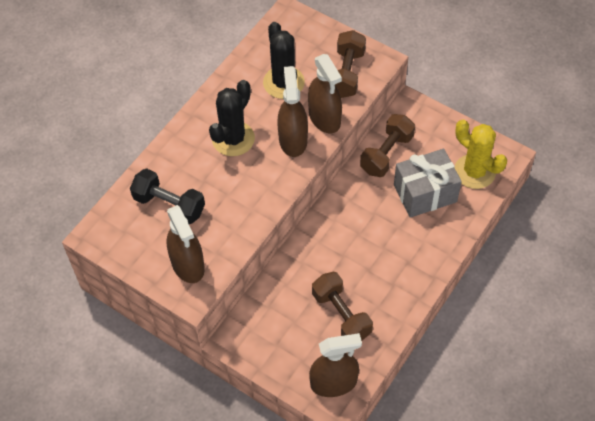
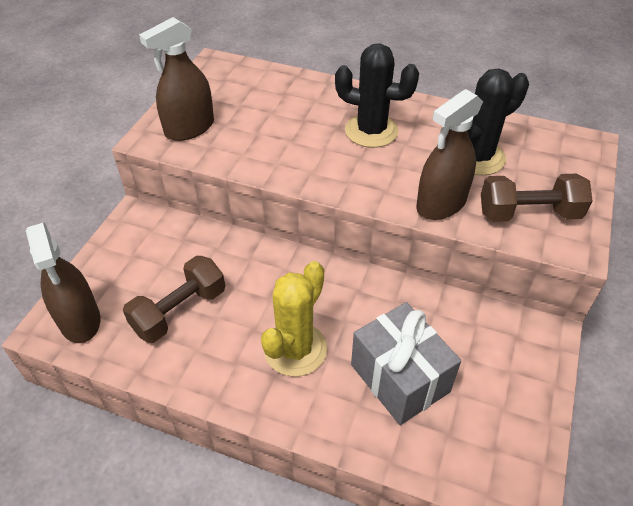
camera: 75 degrees right, 10 degrees down
(169, 205) = (264, 102): black dumbbell -> none
(293, 140) = (392, 180): brown spray bottle -> none
(386, 154) = (449, 318): brown dumbbell -> none
(474, 171) = (467, 444): yellow cactus -> yellow cactus (295, 349)

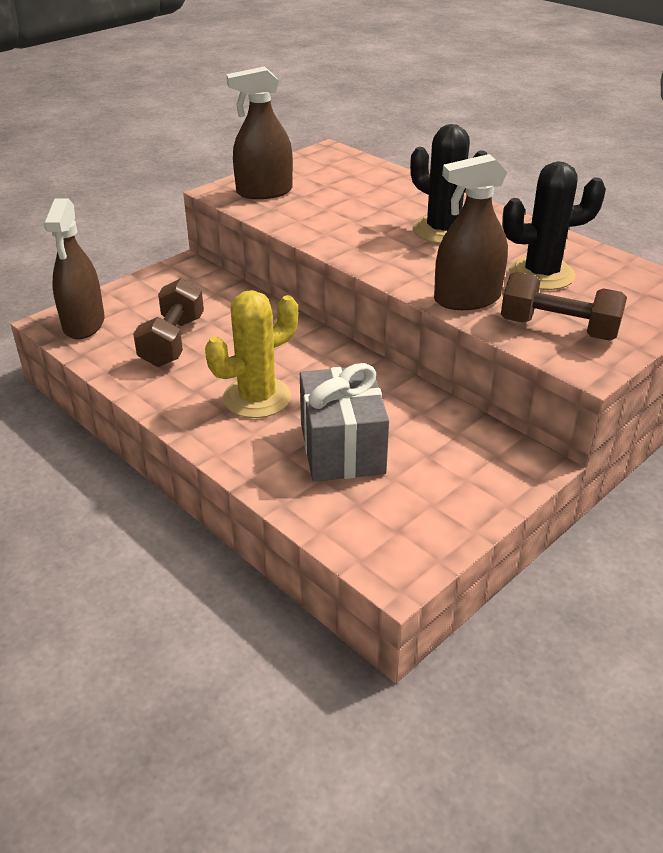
camera: 25 degrees right, 10 degrees down
(179, 311) = (172, 341): brown dumbbell -> brown dumbbell turned 60 degrees counterclockwise

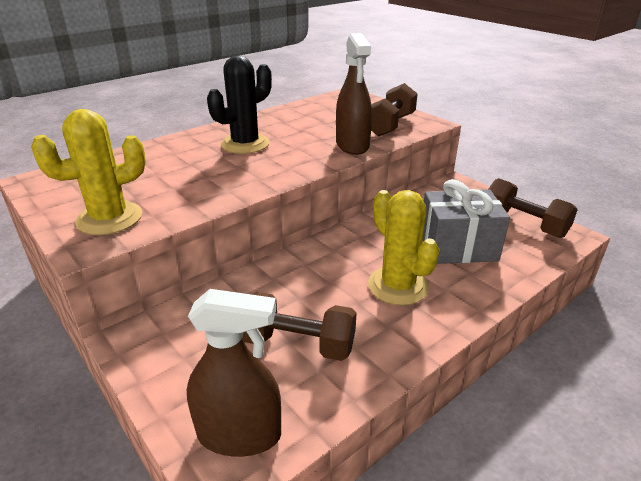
camera: 85 degrees left, 5 degrees down
(264, 192) = (109, 218): brown spray bottle -> yellow cactus
(418, 523) = (524, 224): none -> brown dumbbell
(541, 274) = (321, 122): black cactus -> none

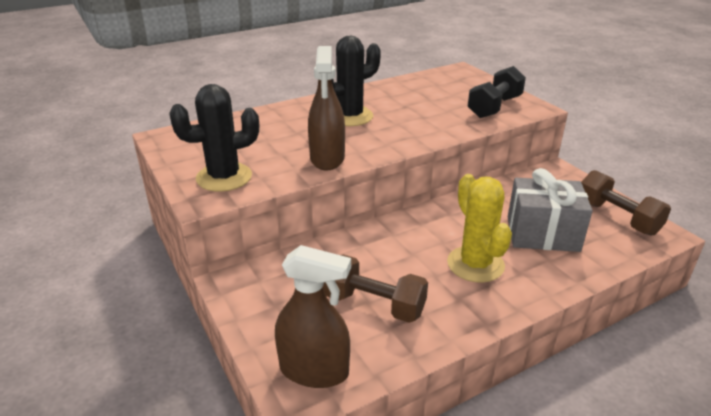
camera: 10 degrees right, 0 degrees up
(109, 218) = (224, 177): yellow cactus -> black cactus
(352, 145) = (452, 125): brown spray bottle -> brown spray bottle (327, 158)
(390, 125) = (494, 107): brown dumbbell -> black dumbbell

